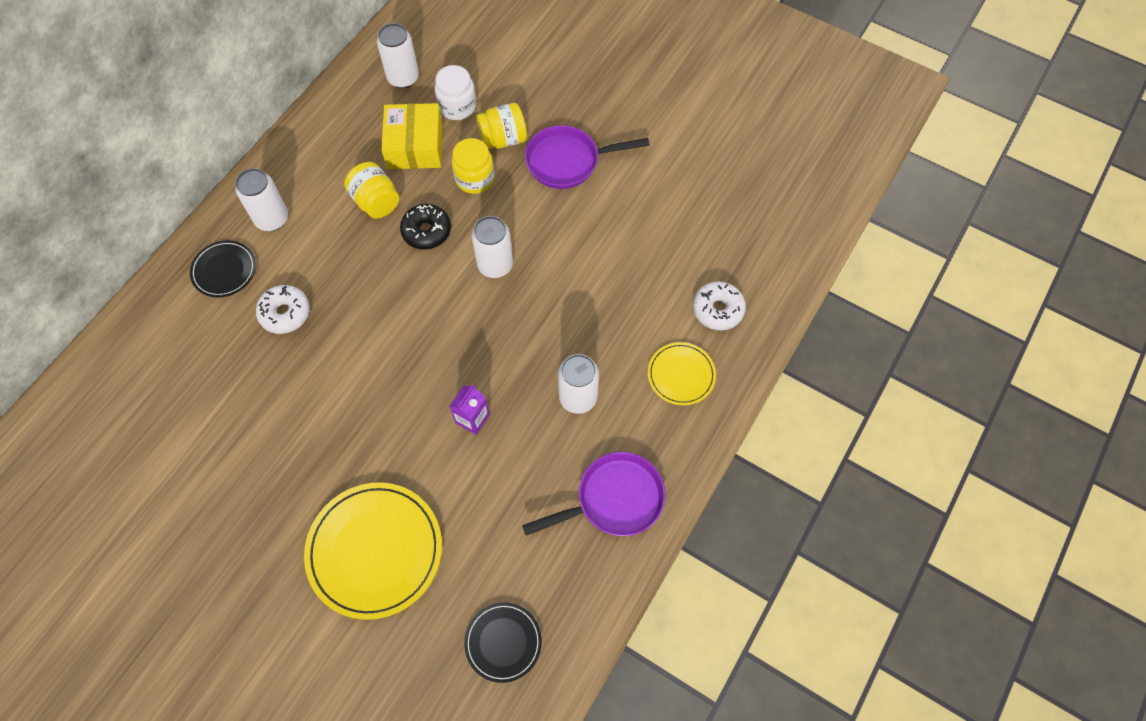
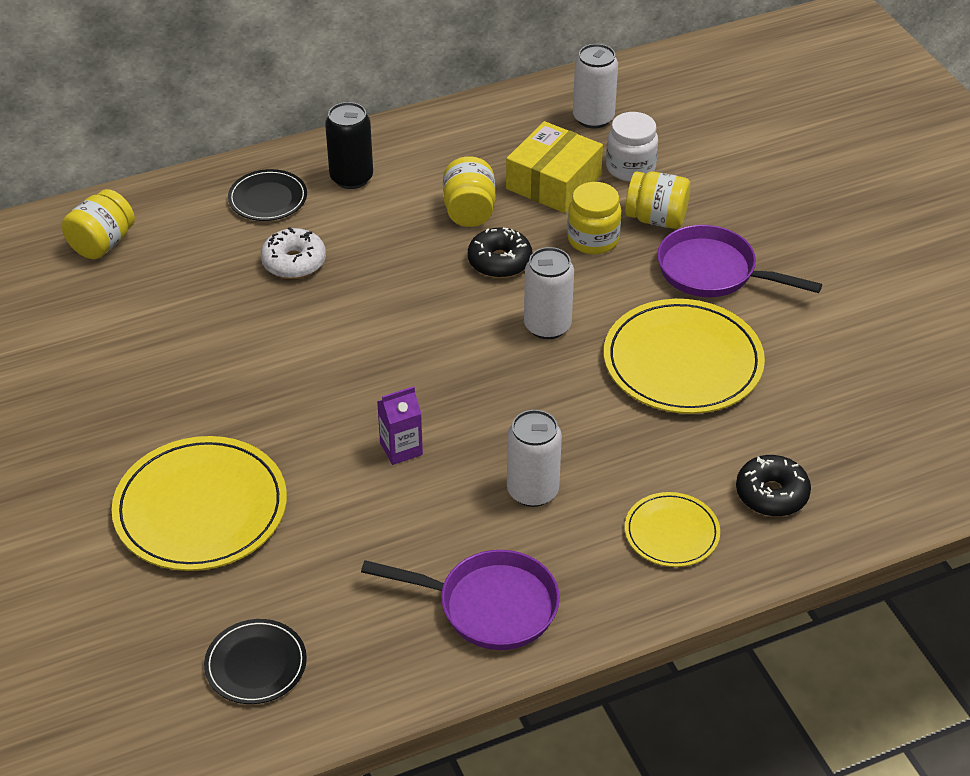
camera: 35 degrees right, 20 degrees down
(129, 380) = (102, 244): none -> yellow jar
(272, 219) = (351, 178): white can -> black can
(598, 243) = (682, 362): none -> yellow plate
(717, 310) = (771, 494): white donut -> black donut

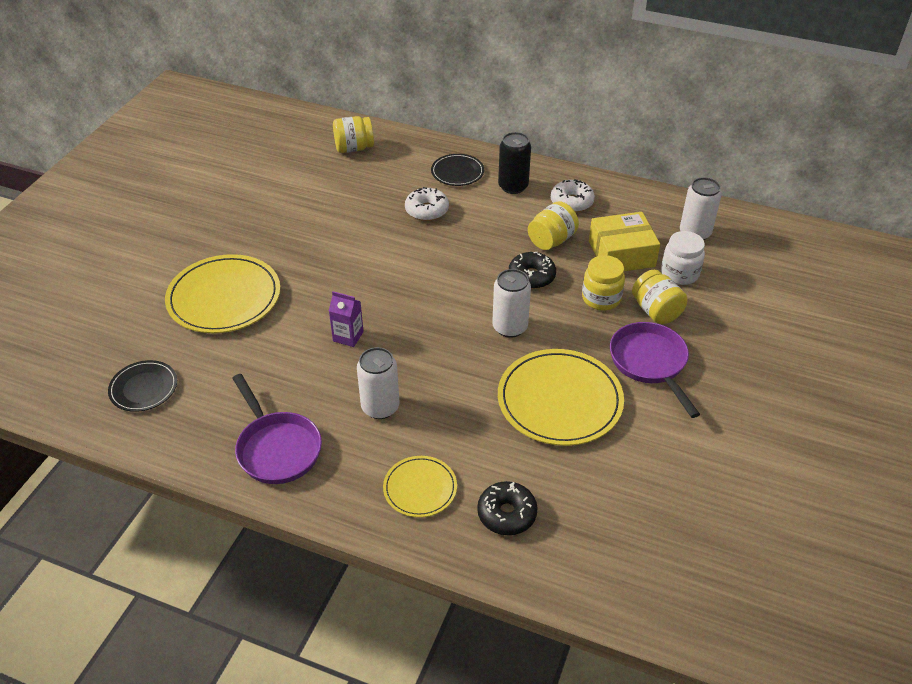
camera: 45 degrees right, 0 degrees up
(435, 158) = (571, 202): none -> white donut

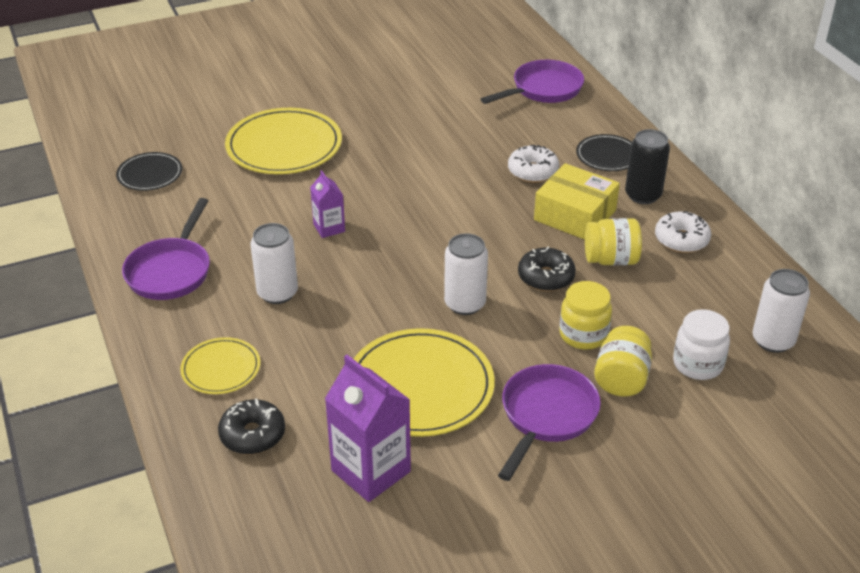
camera: 45 degrees right, 5 degrees down
(354, 148) = (543, 89): yellow jar -> purple pan
(608, 476) = (371, 471): none -> purple carton
(621, 254) = (663, 311): yellow box -> yellow box (575, 215)

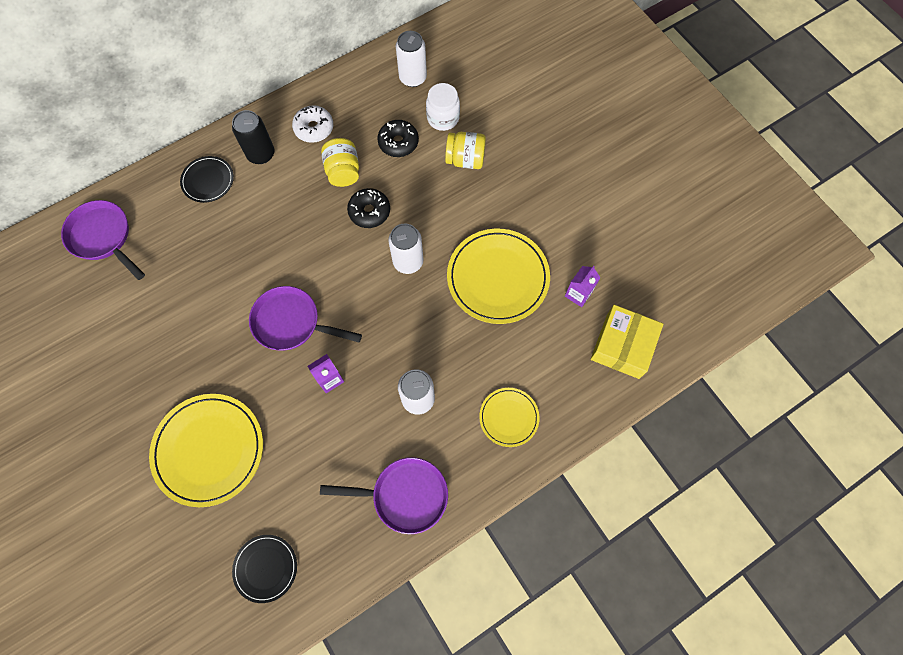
camera: 100 degrees left, 30 degrees up
(252, 434) = (566, 376): black donut -> black donut (398, 142)
(371, 471) = (578, 294): purple carton -> purple carton, size x0.55
(533, 171) = (234, 233): white donut -> none
(546, 416) = (507, 199): purple pan -> purple pan (291, 323)
(575, 215) = (291, 198): yellow box -> yellow box (622, 346)
(583, 335) = (427, 183): yellow jar -> none

